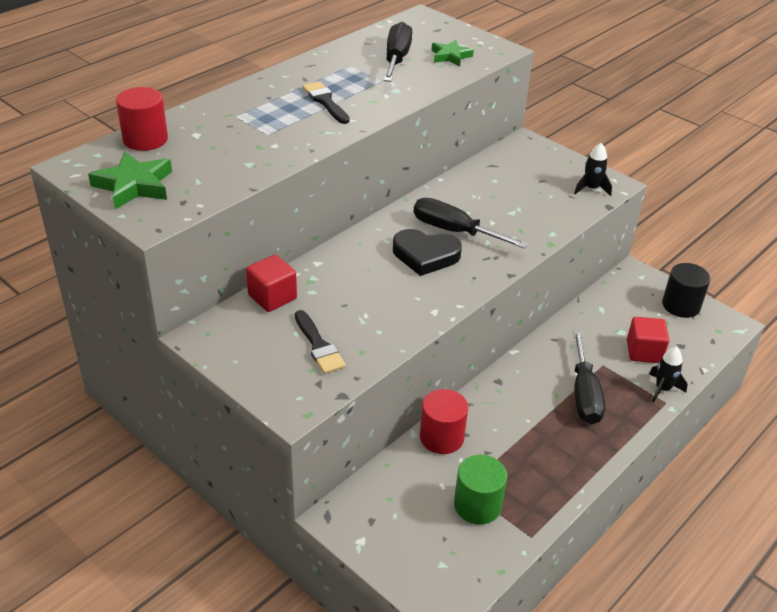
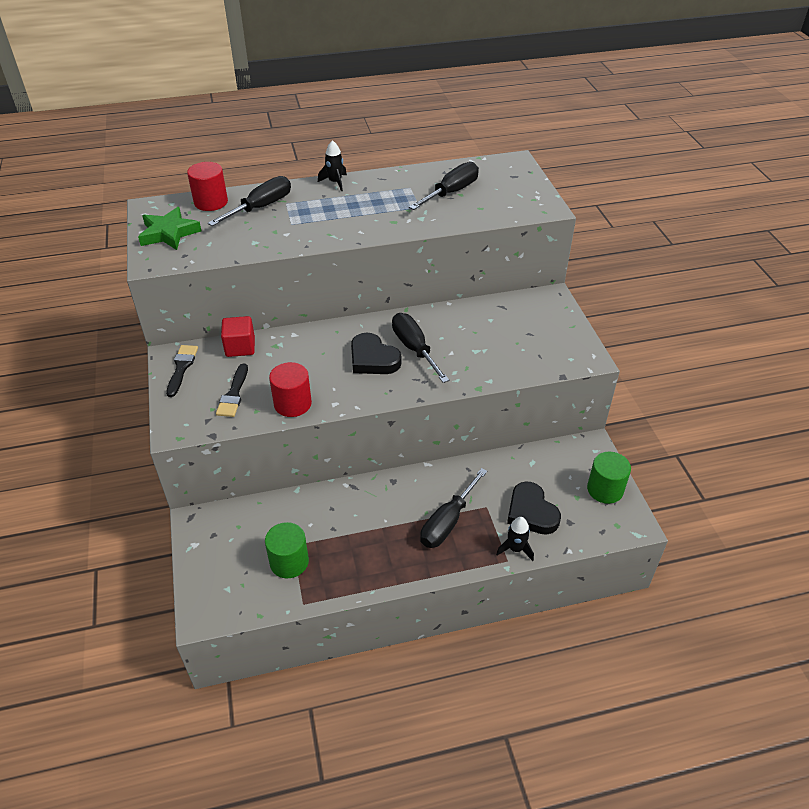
camera: 35 degrees right, 5 degrees up
(213, 128) = (261, 207): none -> black screwdriver
(325, 101) = (358, 211): black brush -> black brush (181, 368)
(441, 437) = (312, 502): red cylinder -> red cylinder (292, 404)
(450, 56) = (497, 202): green star -> none
(591, 189) = (564, 356): black rocket -> black rocket (335, 182)
(644, 352) = (531, 512): red cube -> black heart
(681, 305) = (605, 489): black cylinder -> green cylinder

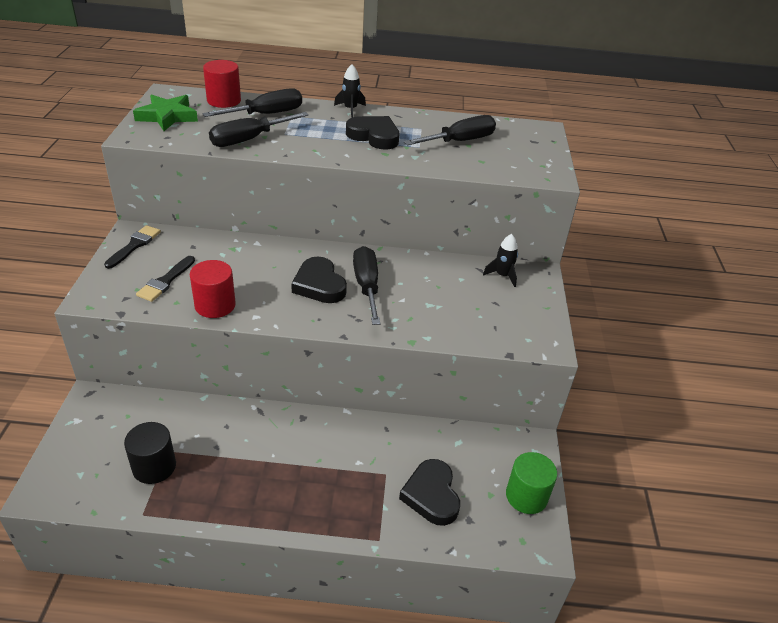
camera: 15 degrees right, 5 degrees down
(240, 347) = (199, 241): red cube -> none
(289, 562) = (154, 466): green cylinder -> black cylinder
(373, 206) = (374, 136): none -> black heart
(447, 522) = (336, 477): black screwdriver -> black screwdriver (249, 139)
(515, 549) = (394, 530): black rocket -> black rocket (502, 275)

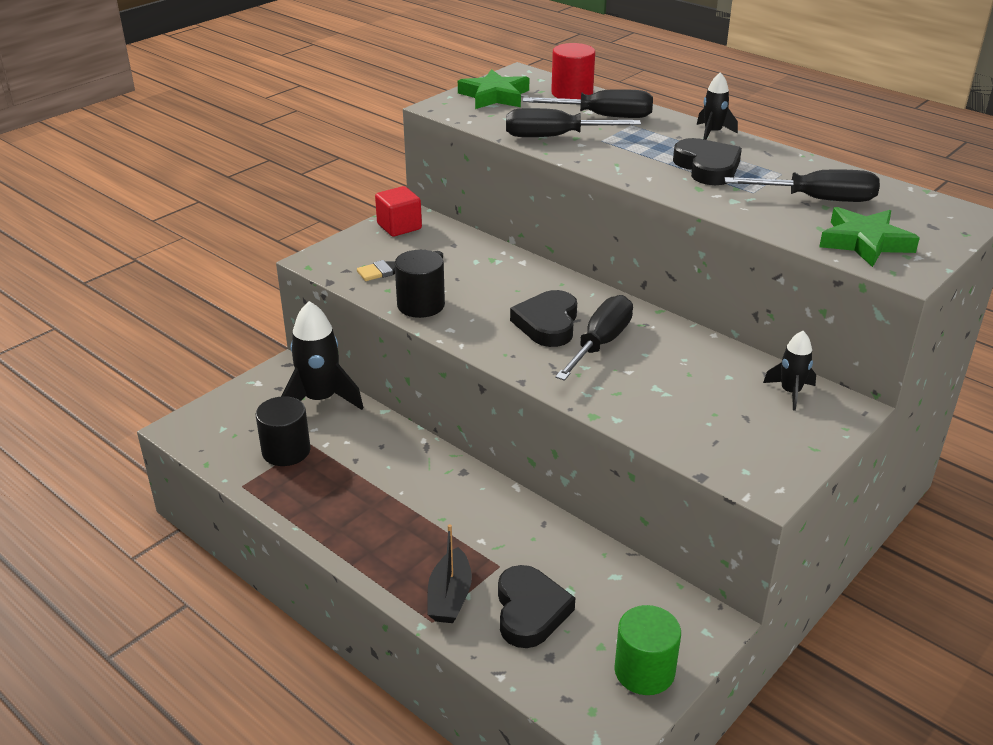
camera: 40 degrees right, 5 degrees down
(134, 245) = (399, 226): black brush -> red cube
(145, 411) = (320, 400): none -> black rocket
(215, 305) = (421, 305): red cylinder -> black cylinder
(374, 515) = (449, 597): none -> black boat
(431, 495) = (530, 611): black heart -> black heart turned 150 degrees clockwise
(514, 163) = (865, 242): none -> green star

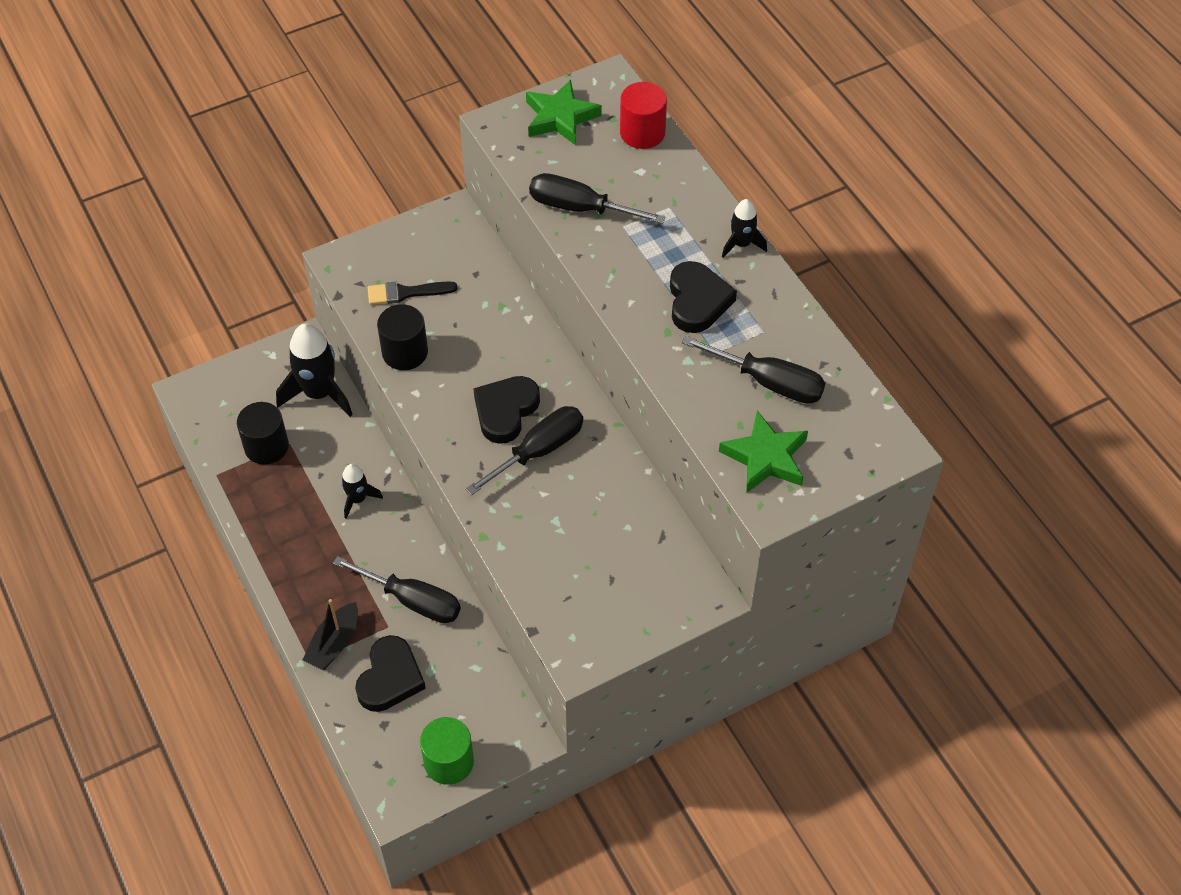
camera: 20 degrees right, 20 degrees up
(399, 226) = (437, 231): red cube -> none
(604, 116) = (649, 185): black screwdriver -> black screwdriver (413, 601)
(790, 392) = (669, 563): black rocket -> black rocket (358, 499)

